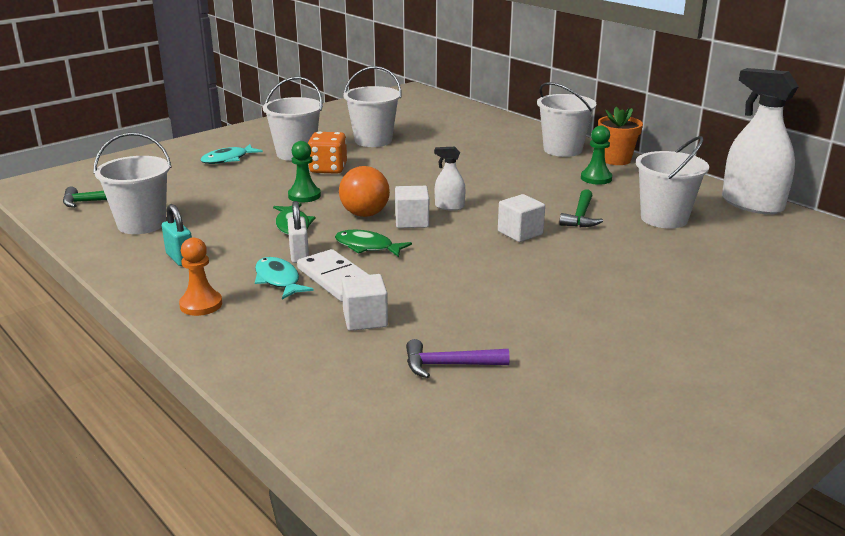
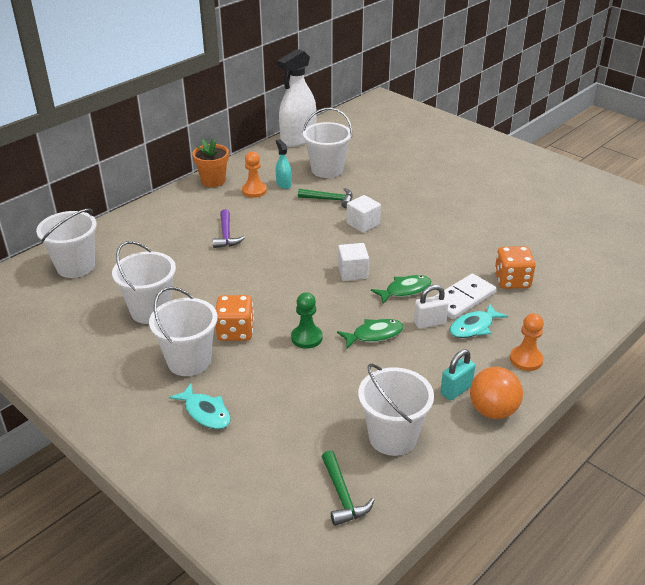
camera: 95 degrees left, 10 degrees up
(365, 214) = (343, 297): orange ball -> orange ball (493, 411)
(365, 319) = (512, 281): white cube -> orange dice
(367, 247) = (405, 290): green fish -> green fish turned 135 degrees counterclockwise
(449, 207) = (320, 256): white spray bottle -> none
(449, 365) = (548, 247): purple hammer -> purple hammer (226, 235)
(562, 150) = (187, 203): white bucket -> white bucket (76, 266)
(596, 178) = (254, 191): green pawn -> orange pawn
(616, 193) = (283, 184): none -> turquoise spray bottle

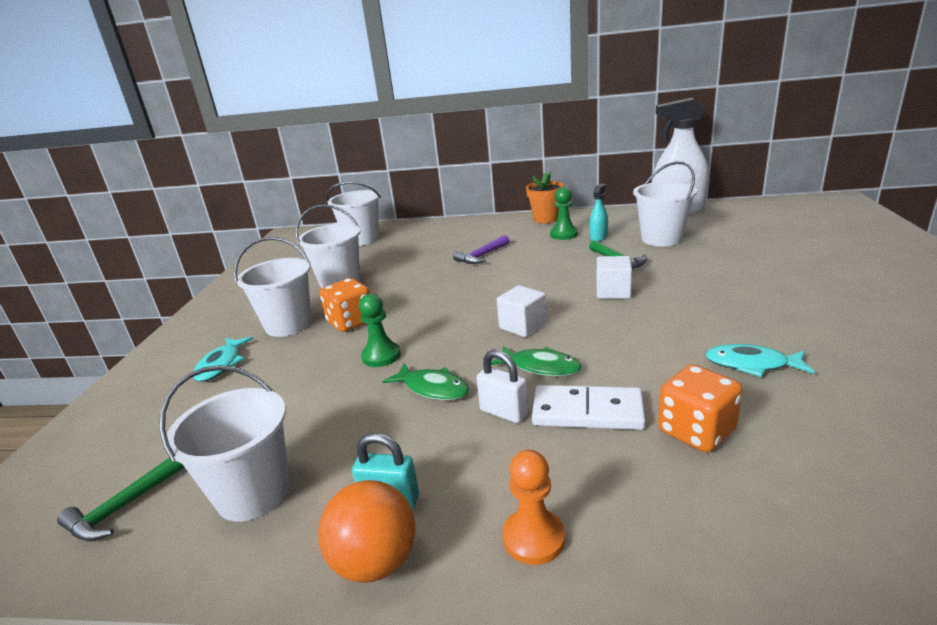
camera: 55 degrees right, 10 degrees down
(254, 191) = (564, 234): orange pawn -> green pawn
(474, 327) = (543, 449): turquoise fish -> turquoise fish (751, 364)

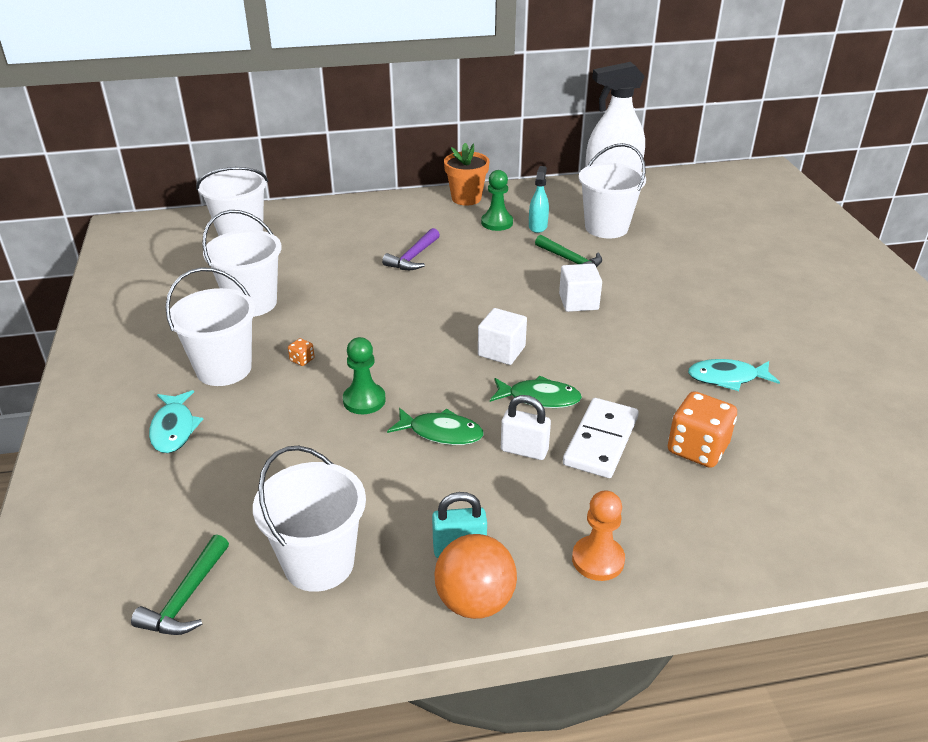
camera: 20 degrees left, 10 degrees up
(351, 322) = (302, 360): orange dice -> orange dice, size x0.43
(587, 411) = (600, 441): white domino -> white domino turned 60 degrees counterclockwise

